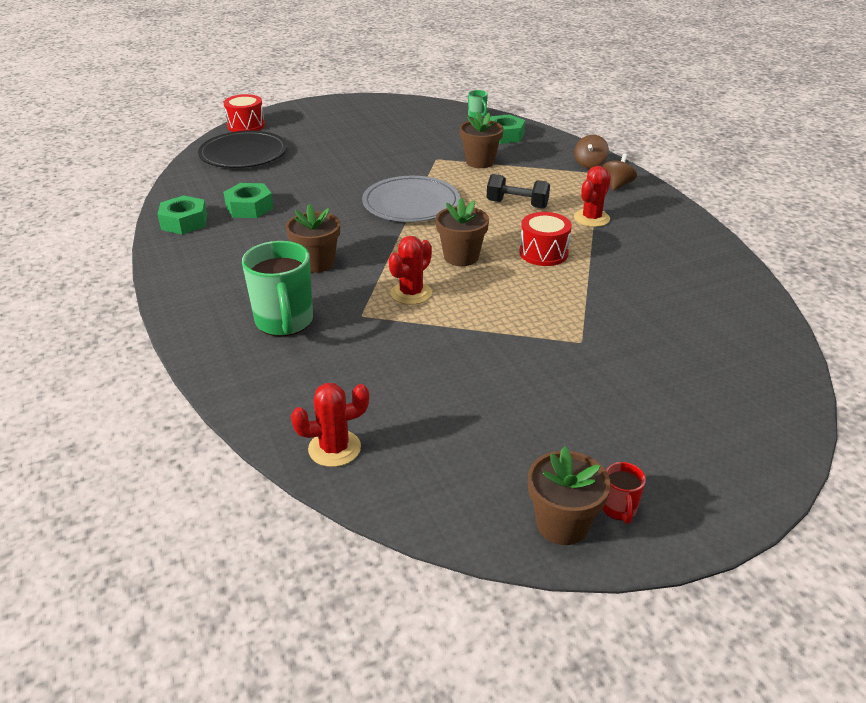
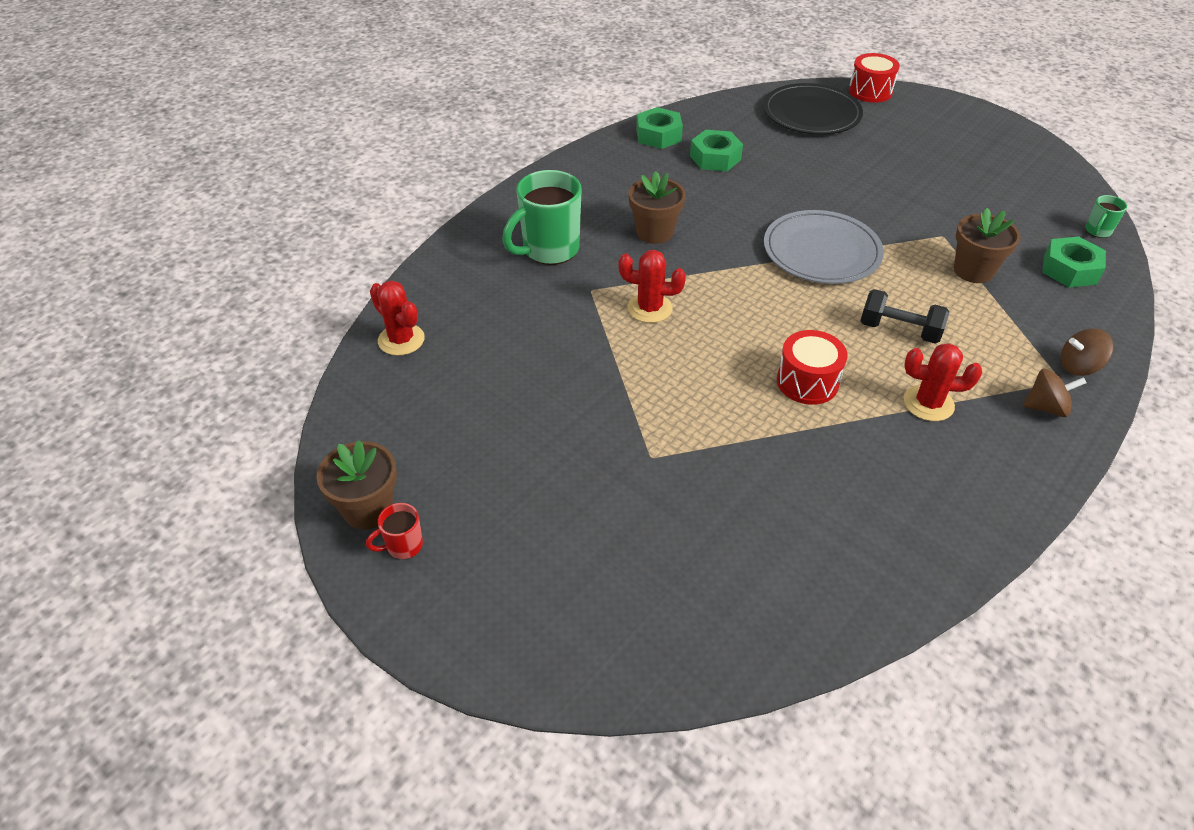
camera: 65 degrees right, 10 degrees up
(461, 257) = (744, 321): brown flower pot -> none
(517, 204) = (899, 330): black dumbbell -> black dumbbell turned 60 degrees counterclockwise

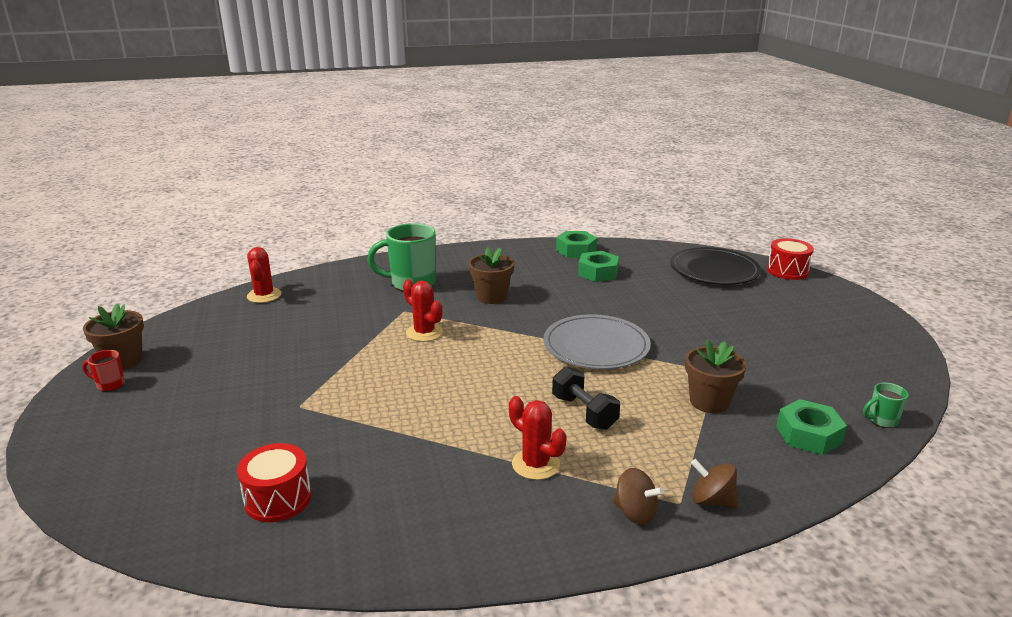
camera: 35 degrees right, 20 degrees down
(807, 382) = (464, 412): red drum -> red drum (278, 499)

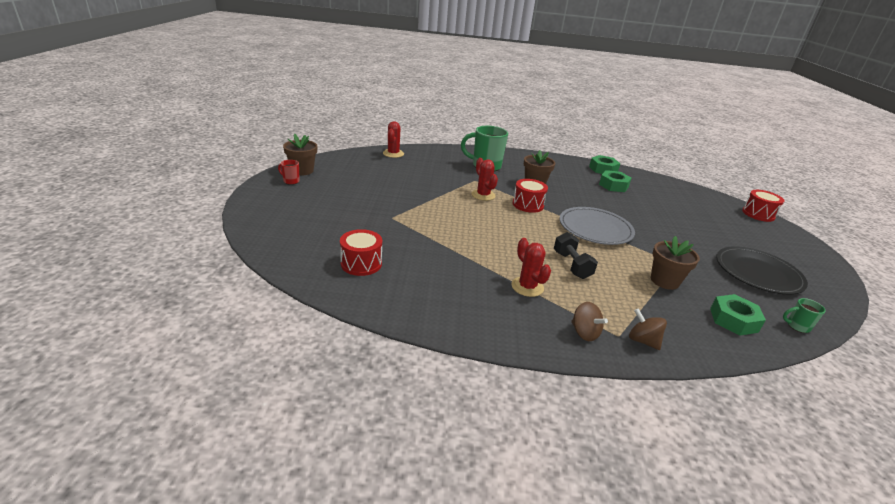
camera: 15 degrees right, 5 degrees up
(493, 332) = (528, 205): none -> red drum
(714, 270) = (700, 202): black plate -> black plate (758, 273)

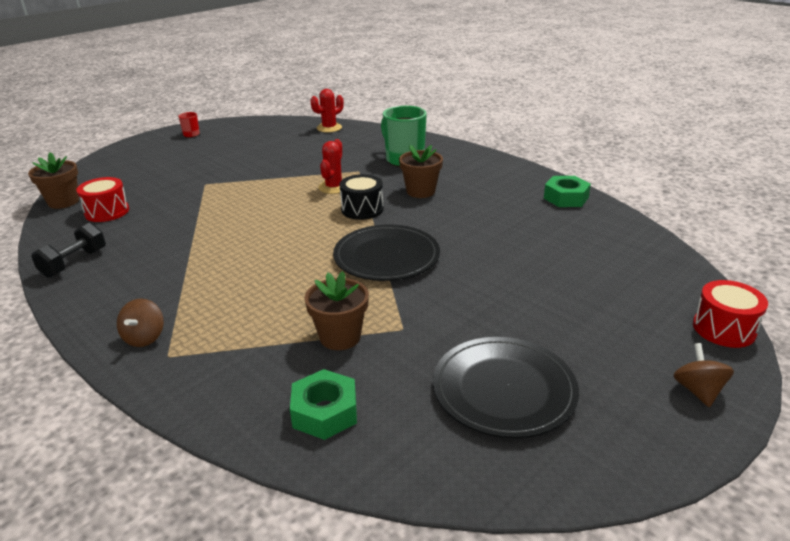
camera: 45 degrees right, 0 degrees up
(302, 171) = (217, 128): brown flower pot -> brown flower pot (63, 202)
(527, 287) = (186, 279): red cactus -> none
(528, 205) = (362, 209): red drum -> black drum
(571, 265) = (272, 279): black dumbbell -> black dumbbell (74, 263)
(595, 228) = (386, 256): grey plate -> black plate
(613, 185) = (533, 220): green nut -> none
(643, 341) = (178, 372): brown spinning top -> brown spinning top (698, 391)
(797, 326) = (398, 466): green mug -> none

